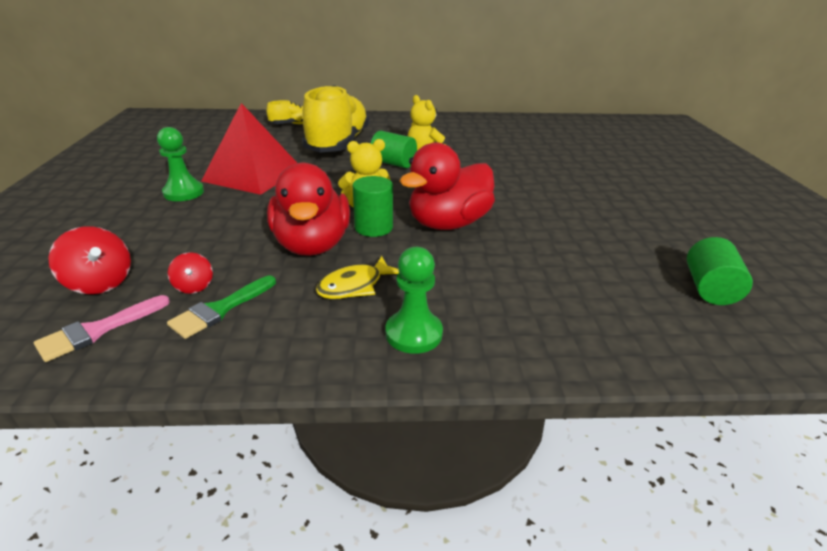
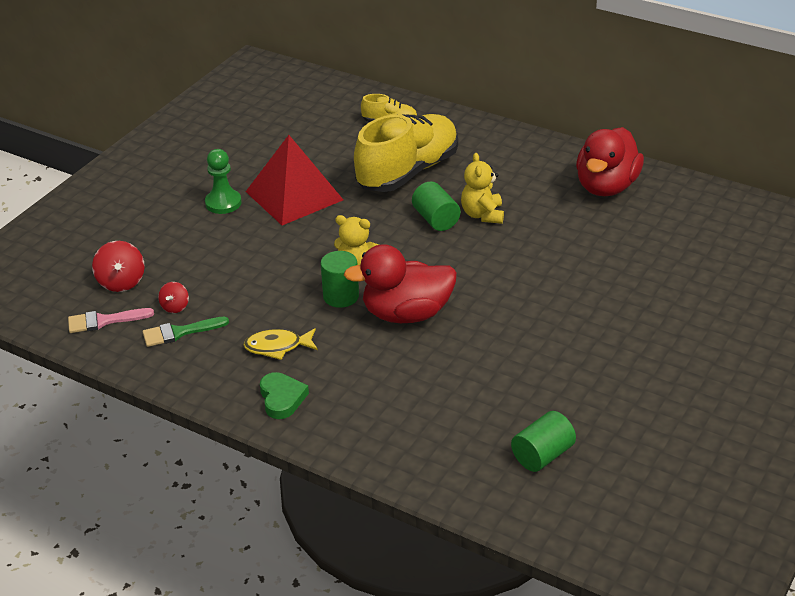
camera: 35 degrees right, 5 degrees up
(312, 245) = (279, 298): red duck -> red duck (606, 187)
(413, 333) = (282, 398): green pawn -> green heart

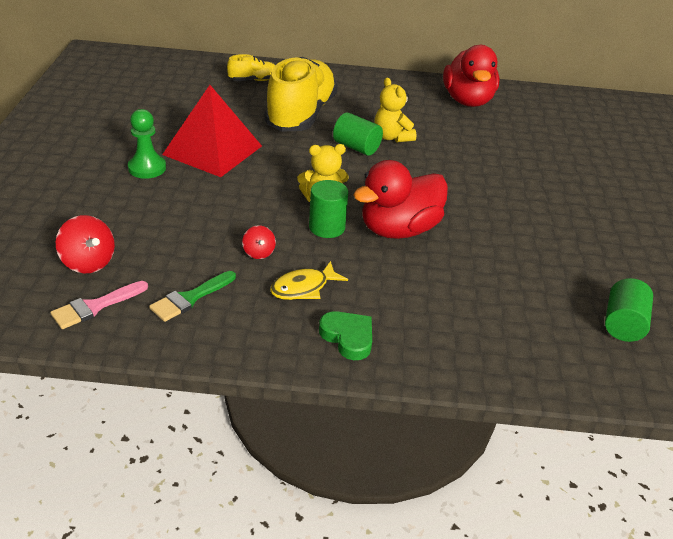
camera: 30 degrees left, 0 degrees up
(175, 307) = (166, 274): red spinning top -> red spinning top (258, 253)

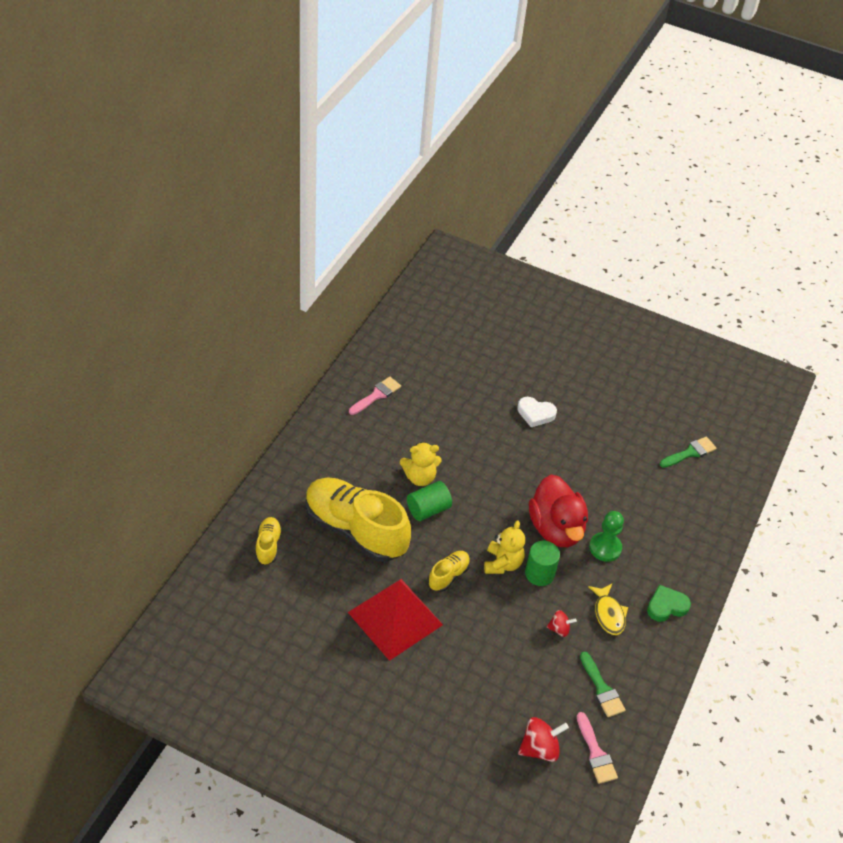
camera: 70 degrees left, 10 degrees up
(147, 168) = (409, 677): green pawn -> green pawn (605, 548)
(283, 171) = (448, 575): none -> yellow shoe
(467, 101) = (376, 395): red duck -> pink brush
(547, 192) = (535, 414): none -> white heart
(623, 324) = (690, 453): green cylinder -> green brush

